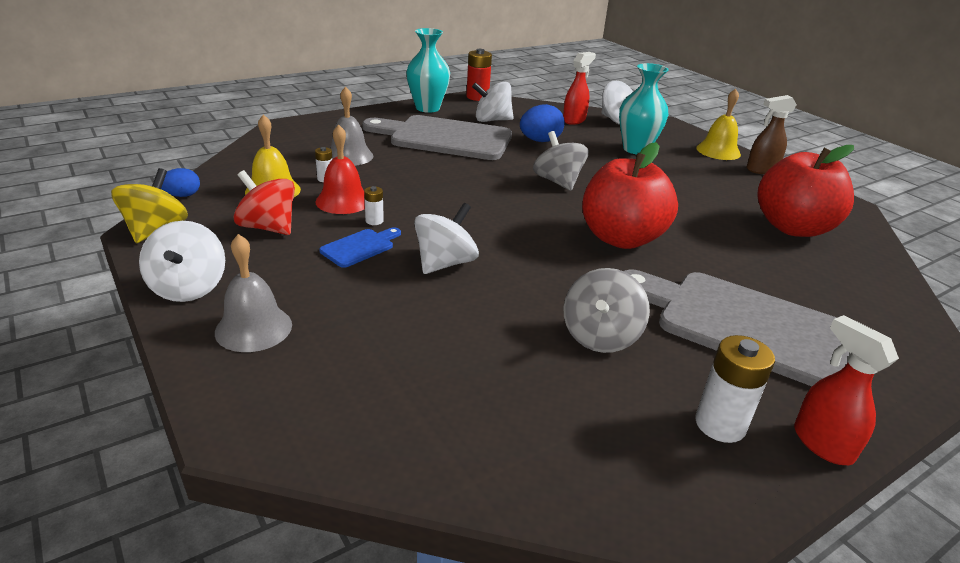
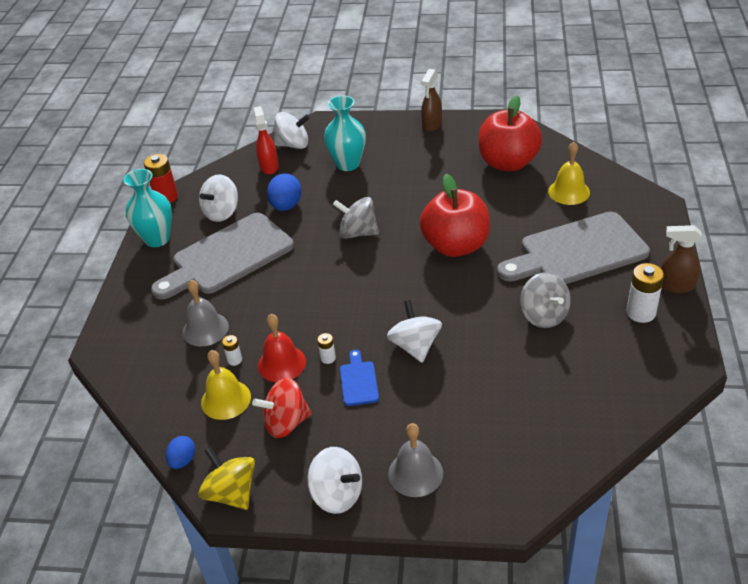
camera: 45 degrees left, 10 degrees up
(718, 151) = (389, 126): yellow bell -> yellow bell (569, 192)
(822, 443) = (676, 286): red spray bottle -> brown spray bottle

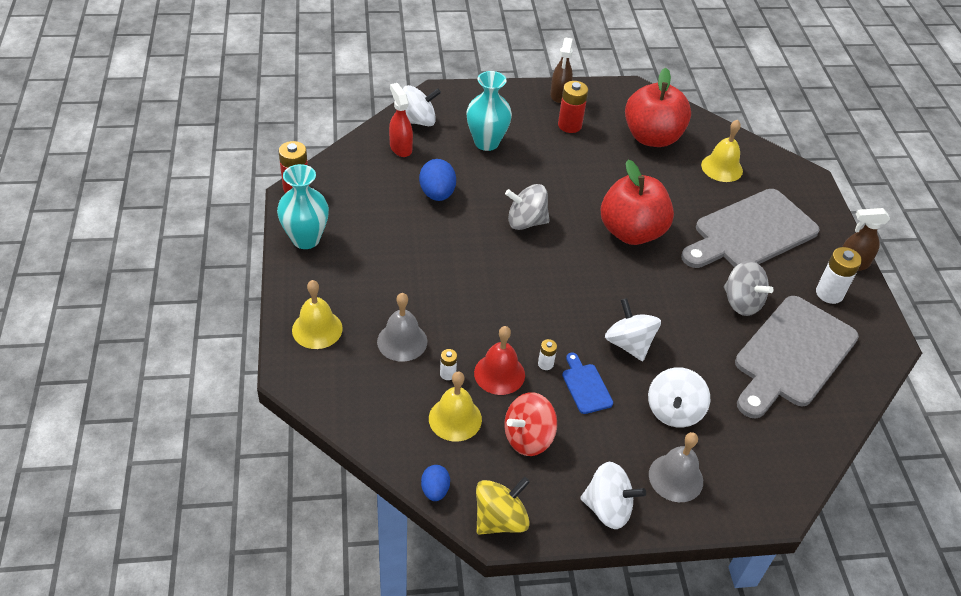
camera: 20 degrees left, 5 degrees up
(136, 314) = (317, 329): none -> yellow bell
(222, 212) = (368, 204): white spinning top -> white spinning top (674, 411)
(228, 257) = (395, 256): grey cutting board -> grey cutting board (792, 355)
(231, 493) = (500, 519): yellow spinning top -> yellow spinning top turned 105 degrees clockwise
(431, 151) = (569, 125): none -> red battery

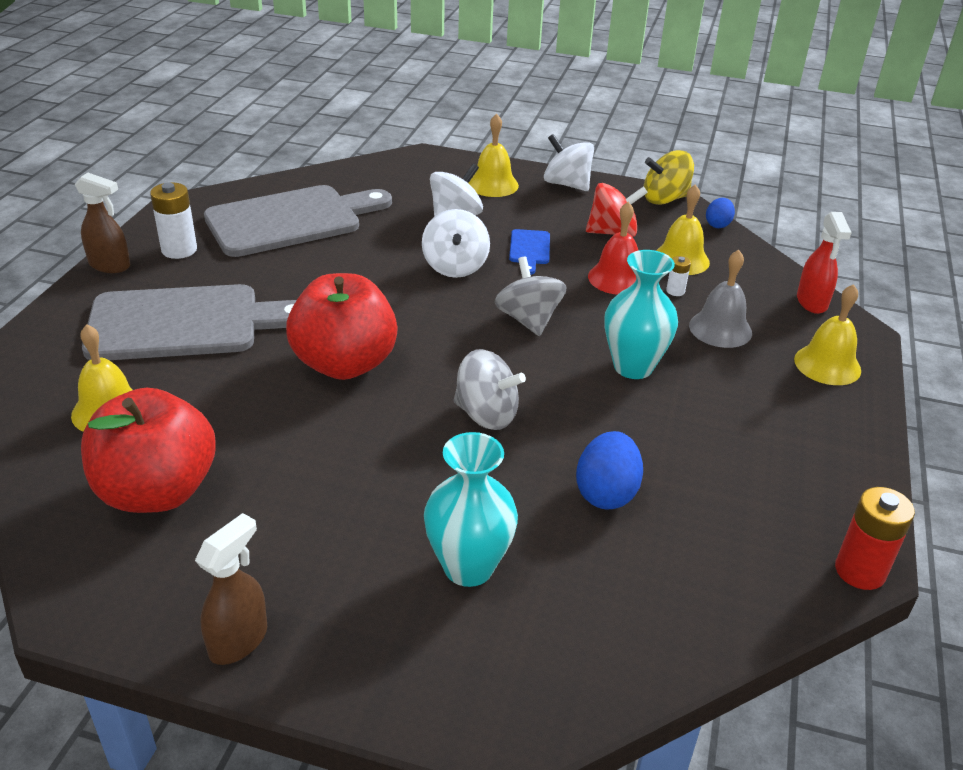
camera: 155 degrees left, 10 degrees down
(306, 239) = (842, 477): turquoise vase -> turquoise vase (633, 367)
(400, 148) = (642, 603): red spray bottle -> red spray bottle (812, 302)
(418, 121) = (584, 661): white spinning top -> none
(545, 364) = (561, 273): white battery -> none
(569, 125) = (282, 559): red battery -> none
(676, 478) = (493, 184): grey bell -> yellow bell
(741, 302) = (289, 267): grey spinning top -> grey spinning top (528, 320)

